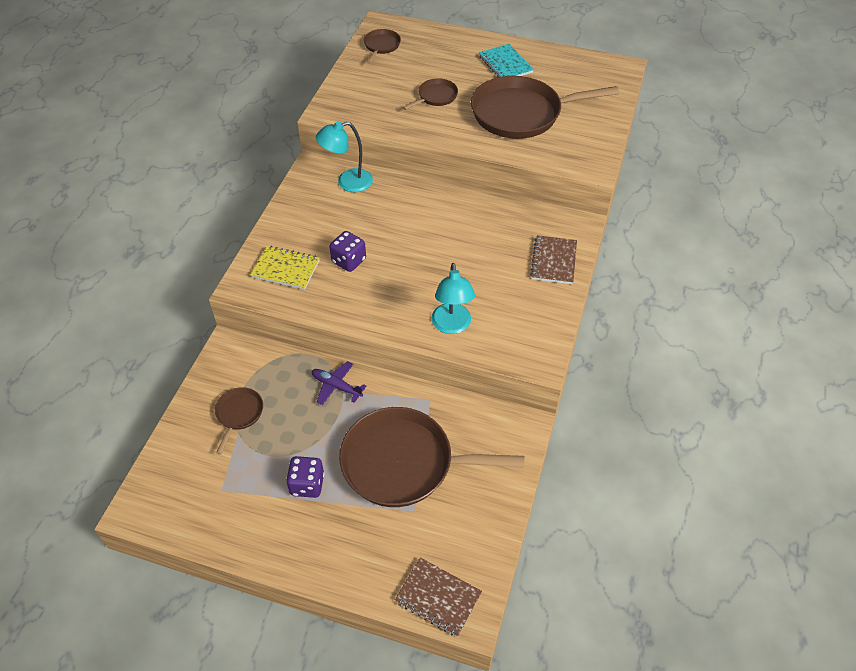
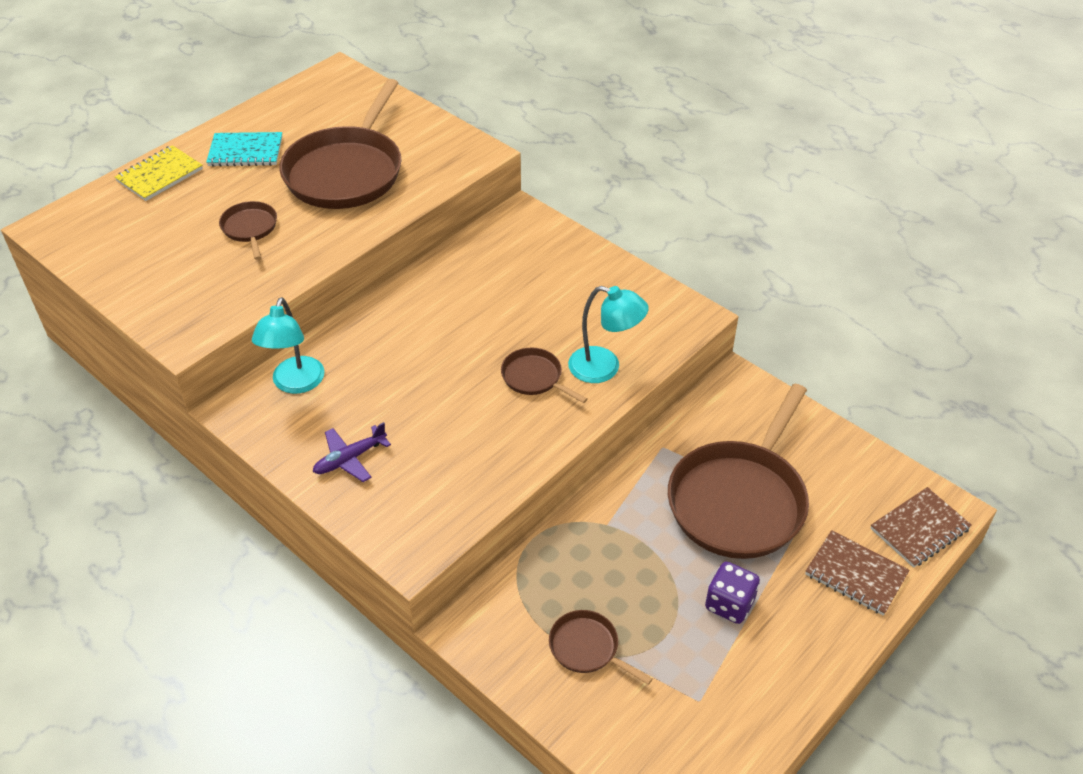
camera: 65 degrees left, 5 degrees down
(286, 269) = (410, 496): yellow notebook -> yellow notebook (160, 175)
(336, 386) = (596, 529): purple plane -> purple plane (349, 459)
(349, 261) = (440, 427): purple dice -> none
(381, 46) = (96, 243): brown pan -> brown pan (534, 377)
(553, 261) = (560, 253): brown notebook -> brown notebook (855, 574)

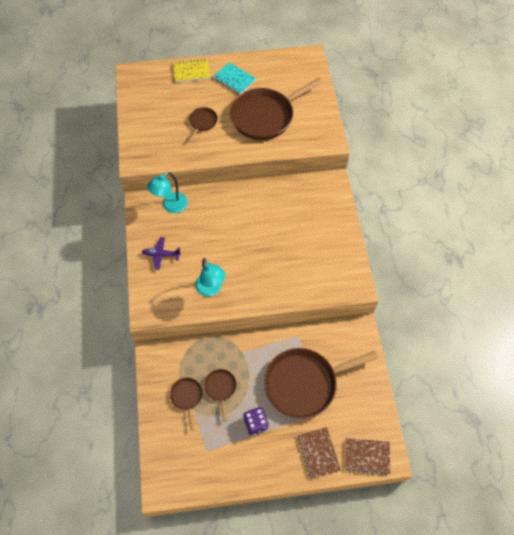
camera: 40 degrees right, 15 degrees up
(534, 377) = (261, 269): brown pan -> brown pan (220, 388)
(604, 368) = (294, 285): turquoise lamp -> turquoise lamp (211, 289)

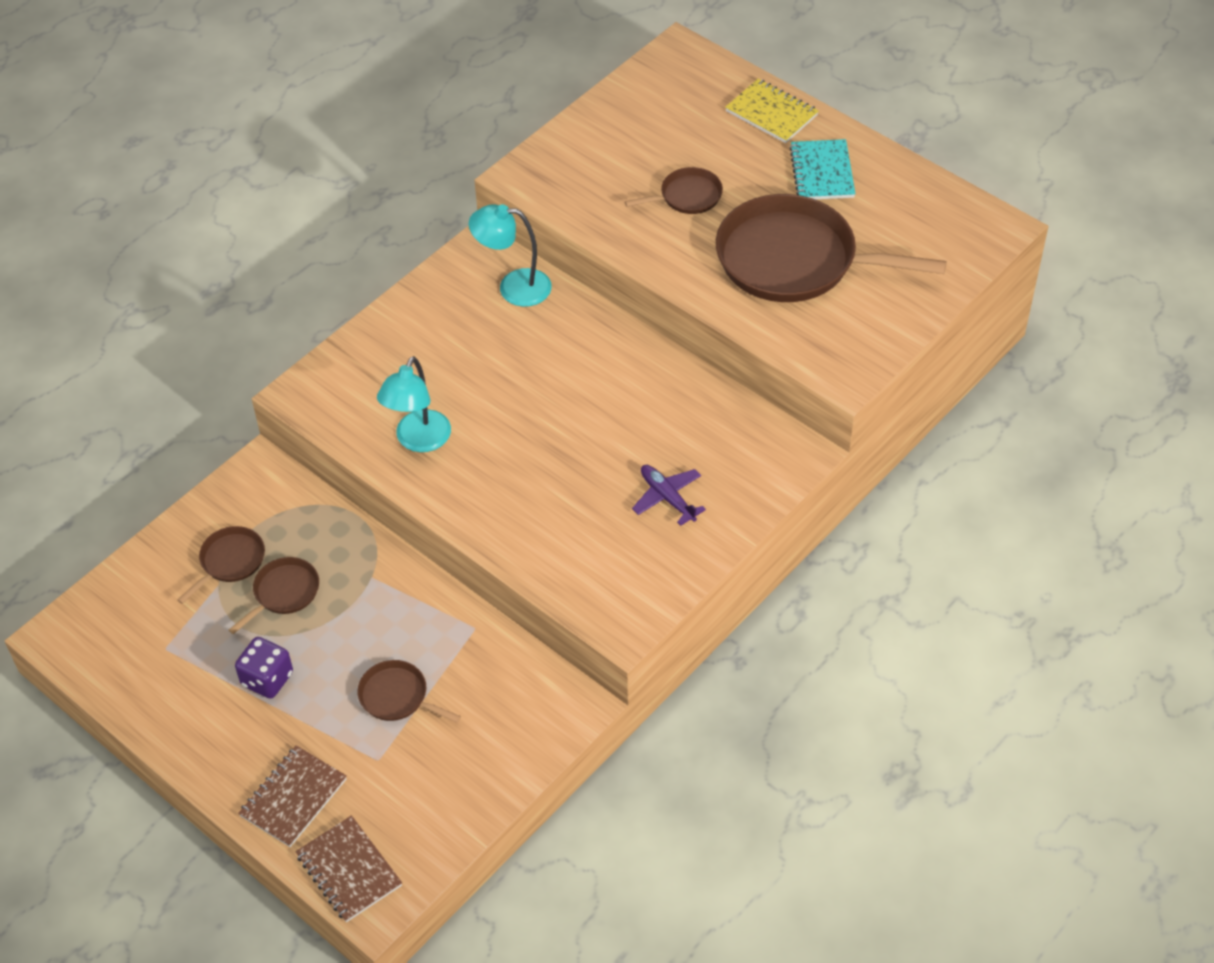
camera: 50 degrees right, 10 degrees down
(161, 255) = (414, 339): purple plane -> purple plane (667, 497)
(304, 383) = (397, 696): brown pan -> brown pan, size x0.45

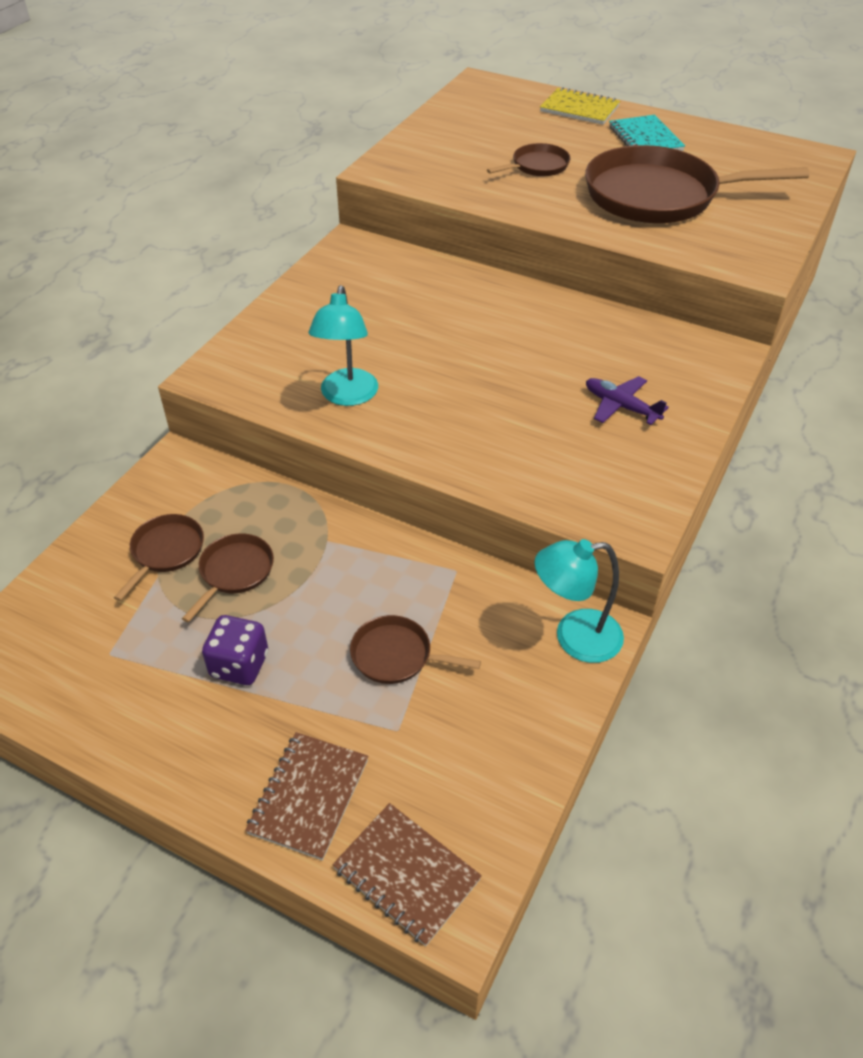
camera: 15 degrees left, 5 degrees down
(513, 287) = (393, 266): turquoise lamp -> turquoise lamp (574, 638)

